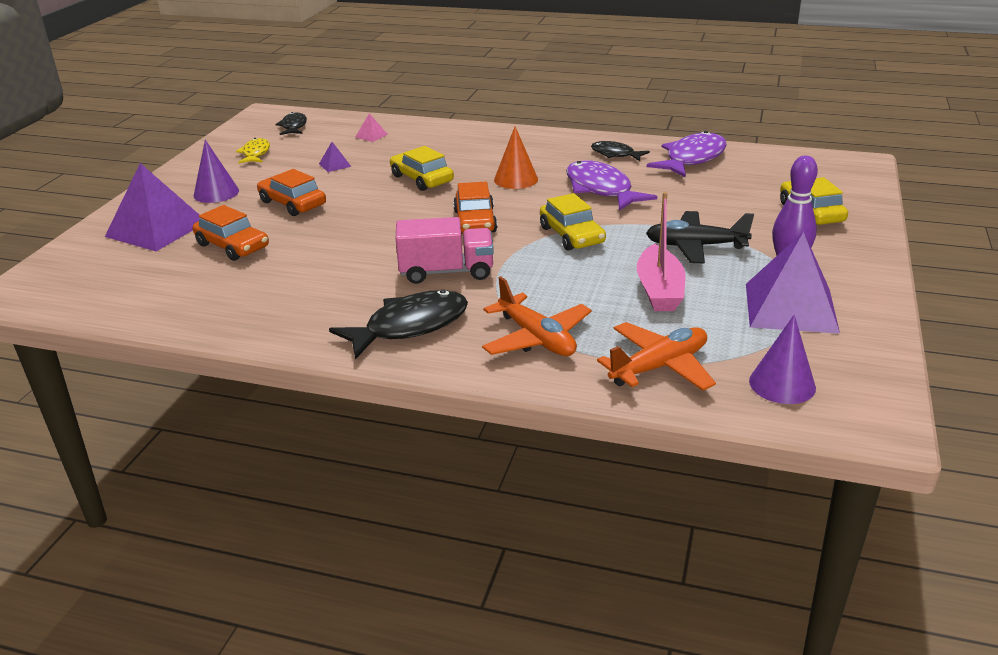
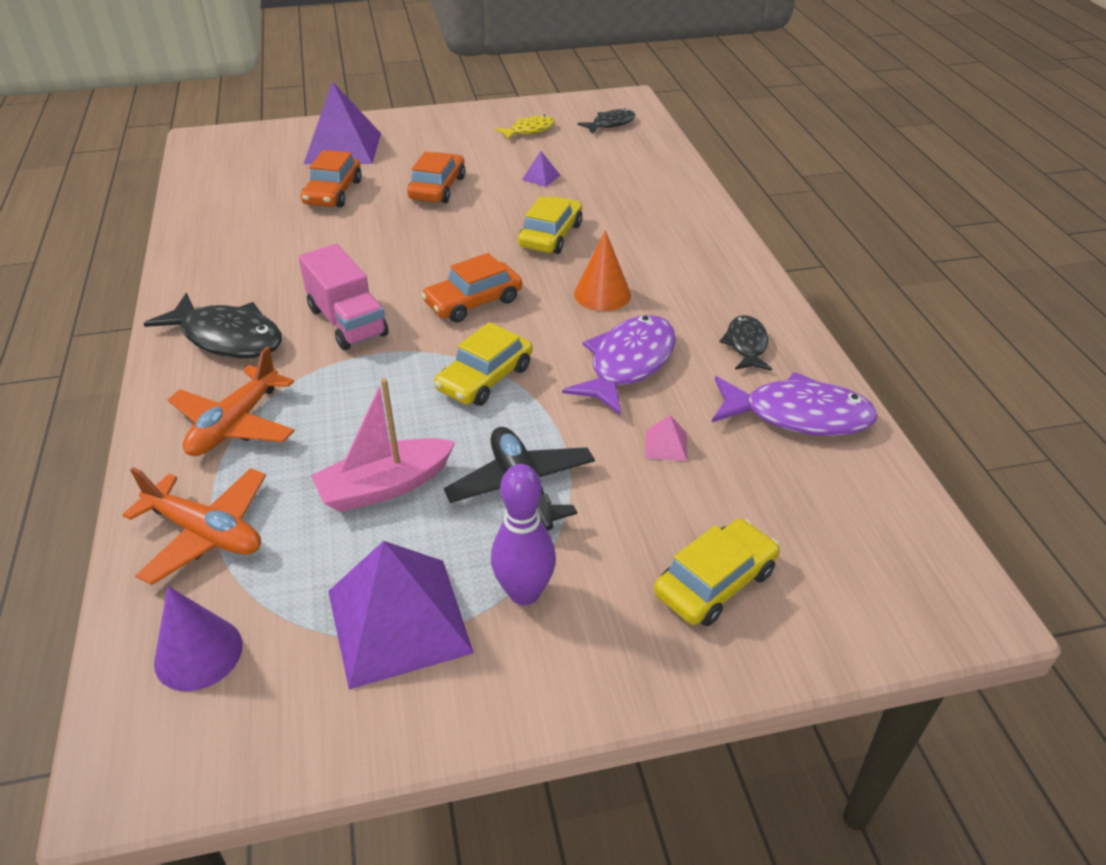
camera: 60 degrees right, 10 degrees up
(216, 193) = (430, 145): purple cone -> none
(371, 135) = (631, 170): pink pyramid -> pink pyramid (666, 445)

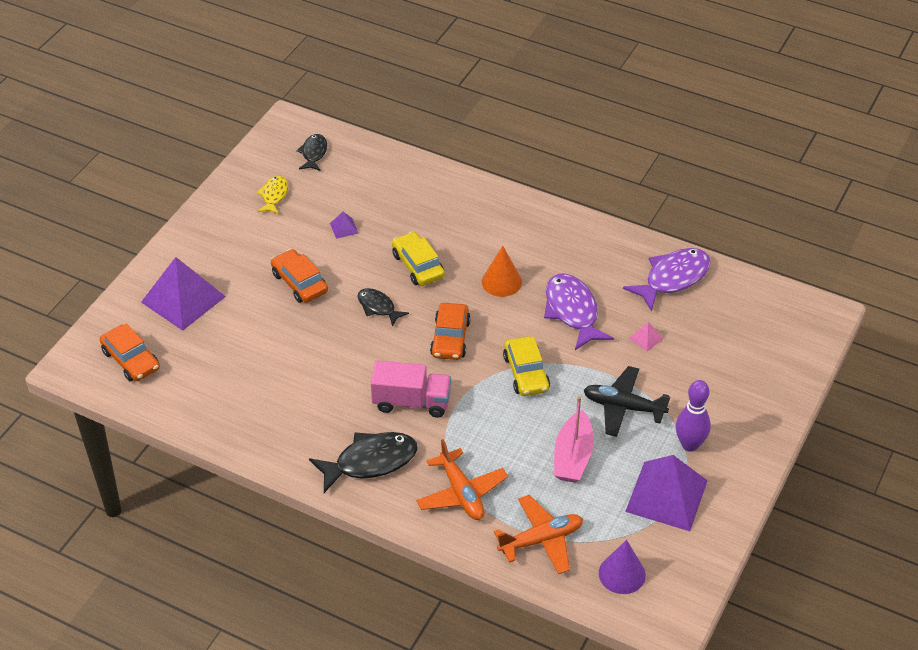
camera: 50 degrees left, 5 degrees up
(333, 192) = (244, 335): orange car -> orange car (131, 360)
(715, 582) = (742, 379): yellow car -> none
(746, 345) = (604, 258): black fish -> black fish (378, 307)

